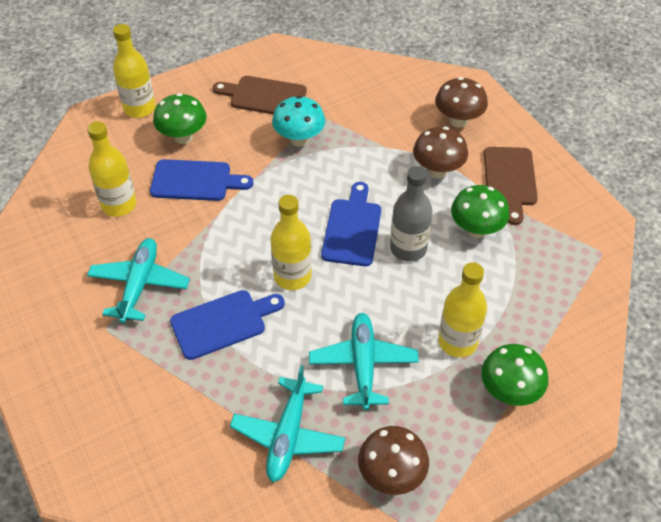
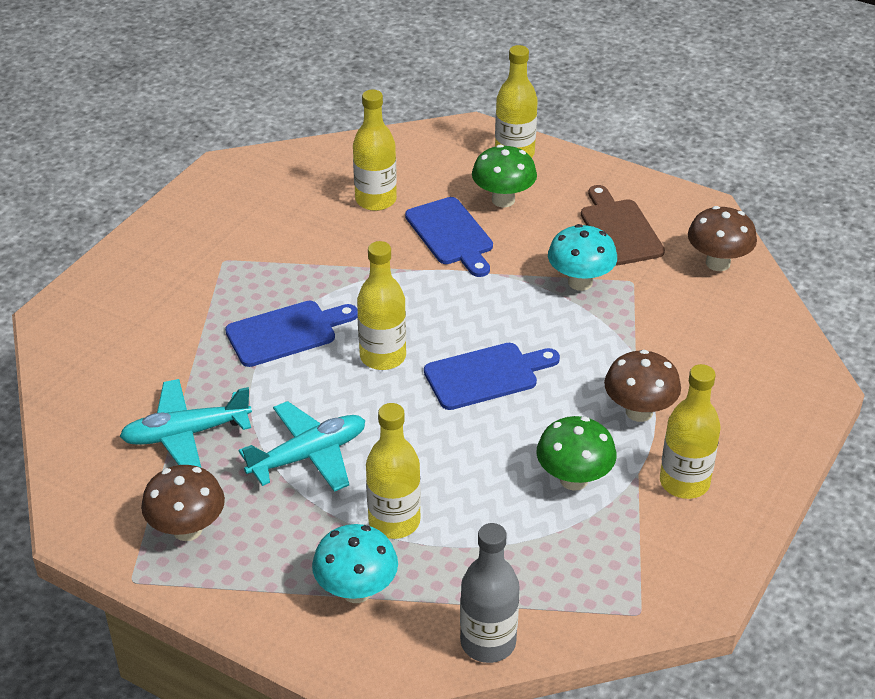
camera: 60 degrees right, 10 degrees down
(139, 285) = (289, 258): turquoise plane -> none
(223, 323) = (286, 332): blue cutting board -> blue cutting board turned 60 degrees counterclockwise
(408, 248) = (495, 431): grey bottle -> grey bottle (488, 642)
(458, 120) = (741, 399): brown mushroom -> brown mushroom (717, 263)
(509, 392) = (356, 591): green mushroom -> turquoise mushroom
(510, 180) = (684, 482): brown cutting board -> yellow bottle

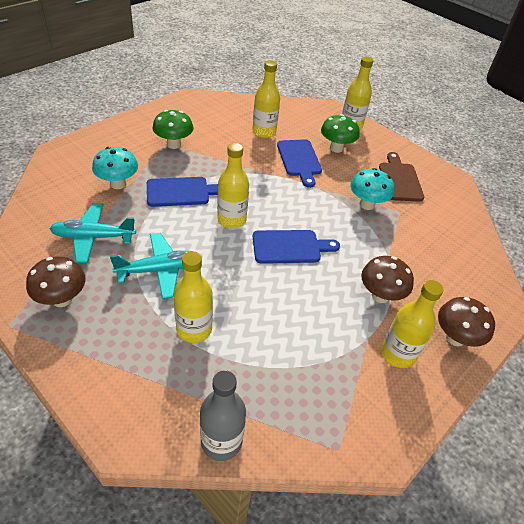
camera: 10 degrees right, 5 degrees up
(356, 591) = (148, 373): turquoise mushroom -> turquoise mushroom (118, 184)
(574, 479) = (323, 331): green mushroom -> green mushroom (174, 144)
(717, 263) = (455, 213): brown mushroom -> brown mushroom (455, 338)

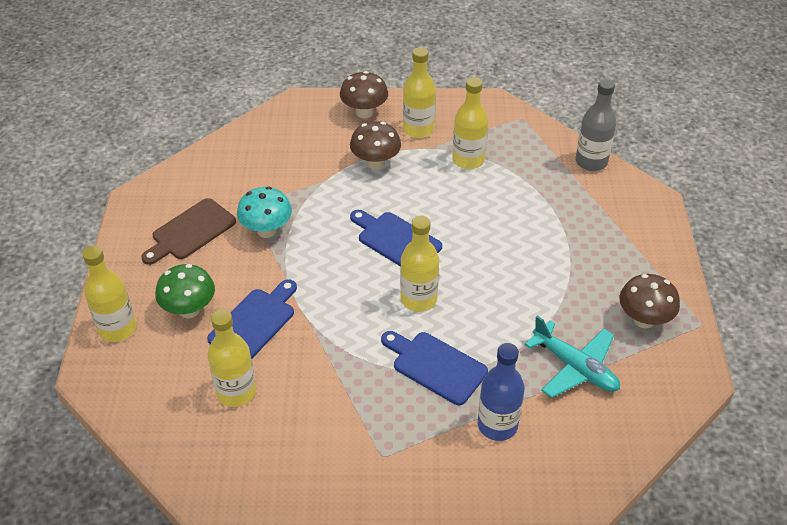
camera: 130 degrees left, 0 degrees up
(118, 184) = (497, 425): turquoise mushroom -> blue bottle
(160, 270) = (536, 293): turquoise plane -> none
(174, 144) = (373, 448): green mushroom -> none
(194, 329) = (550, 230): yellow bottle -> yellow bottle (468, 160)

